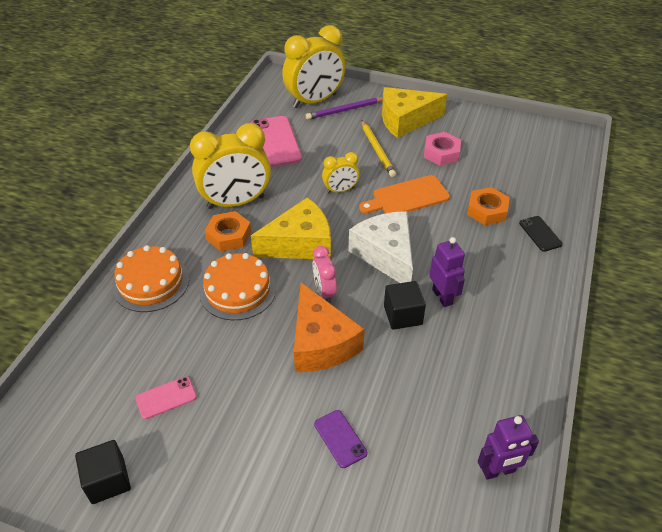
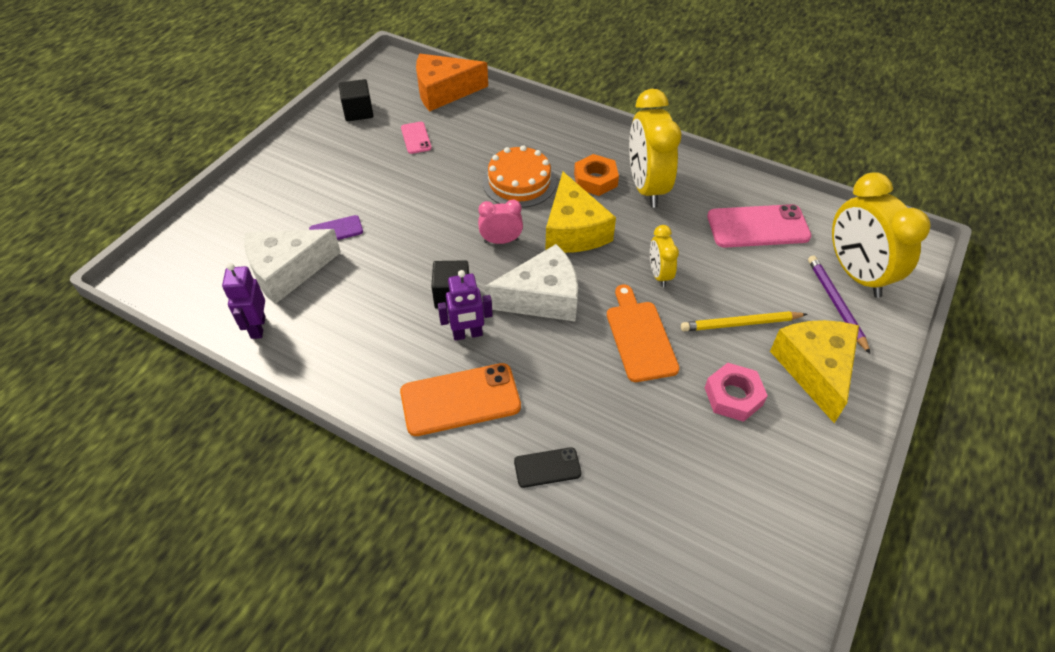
camera: 100 degrees right, 5 degrees up
(151, 282) = (542, 130): orange cake -> none
(321, 343) = (438, 231): orange cheese -> orange cheese (444, 91)
(414, 469) = (287, 271): none -> white cheese
(487, 210) = (603, 418): orange nut -> none
(508, 290) = (460, 399): none -> orange phone

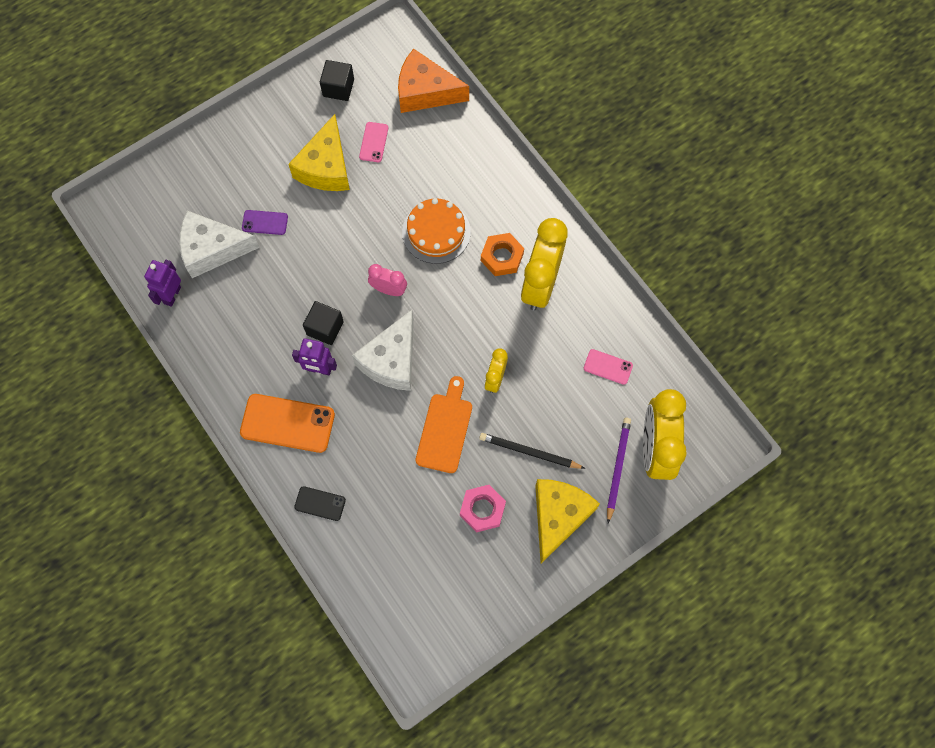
camera: 25 degrees right, 20 degrees up
(542, 298) = (391, 360): white cheese -> white cheese turned 105 degrees clockwise
(574, 230) = (453, 304): yellow cheese -> yellow cheese (326, 167)
(741, 323) = (529, 452): yellow pencil -> black pencil
(758, 226) = (608, 367): pink phone -> pink phone, size x0.53

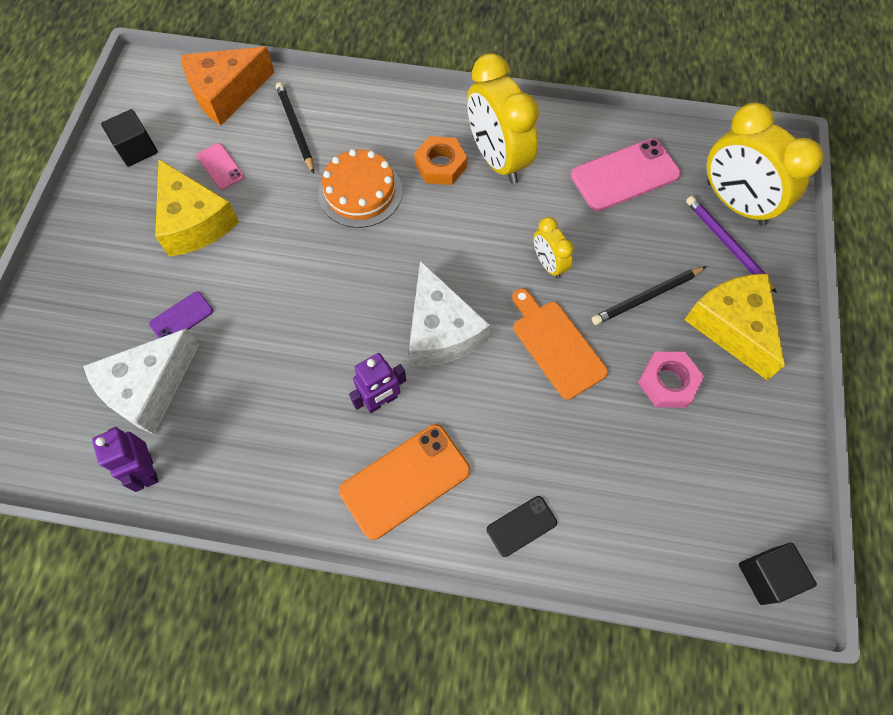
camera: 45 degrees left, 5 degrees down
(325, 328) = (346, 359): black cube -> black cube (766, 576)
(389, 289) = (370, 274): pink clock -> none
(442, 154) = (296, 128): none -> black pencil
(608, 367) = (624, 175): pink phone -> pink phone, size x1.90

